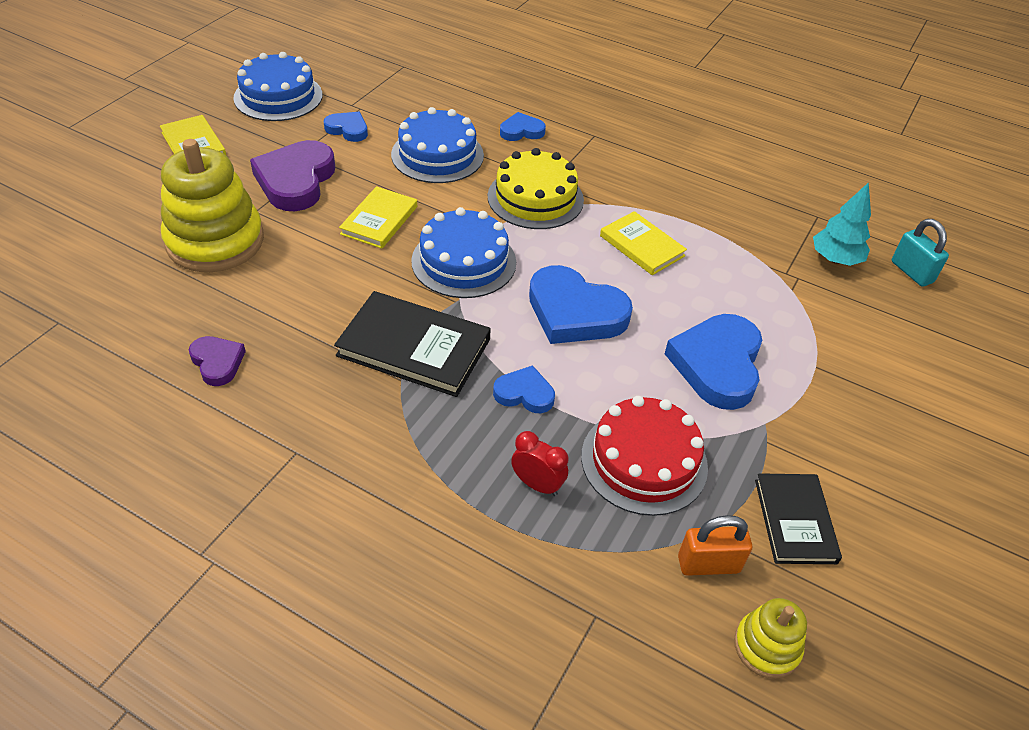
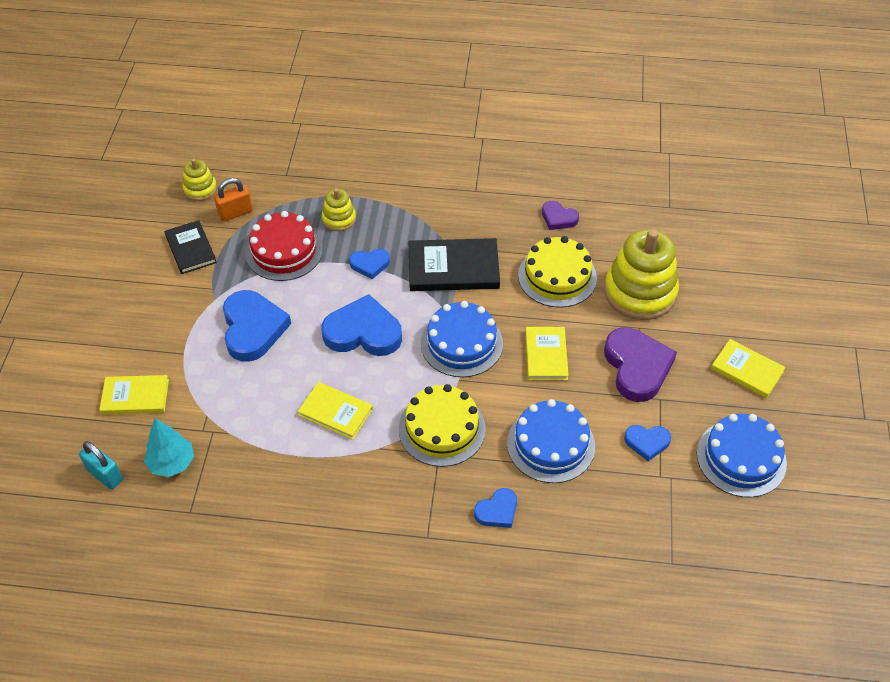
camera: 160 degrees right, 5 degrees up
(292, 291) = (557, 276): none -> yellow cake
(537, 485) = (339, 219): red clock -> yellow stacking toy
(880, 336) = (135, 396): none -> yellow book

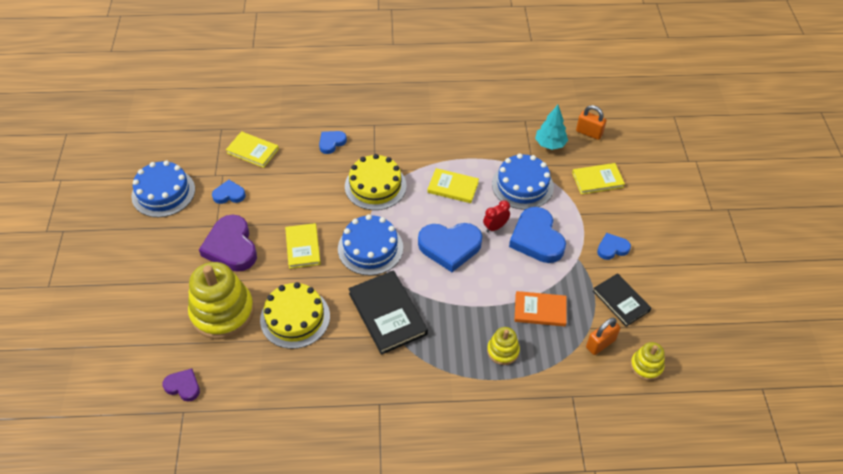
camera: 170 degrees right, 0 degrees up
(105, 475) = (589, 133): turquoise padlock -> orange padlock
(284, 251) = (540, 310): red cake -> orange book
(298, 350) = (495, 227): none -> red clock
(370, 264) = (461, 307): blue heart -> blue heart (612, 248)
(453, 268) = (387, 314): black book -> black book turned 75 degrees clockwise
(551, 444) = (297, 185): blue cake -> blue cake (522, 185)
(558, 218) = (295, 382): purple heart -> purple heart (183, 386)
(747, 370) = (144, 255): yellow book -> yellow book (252, 151)

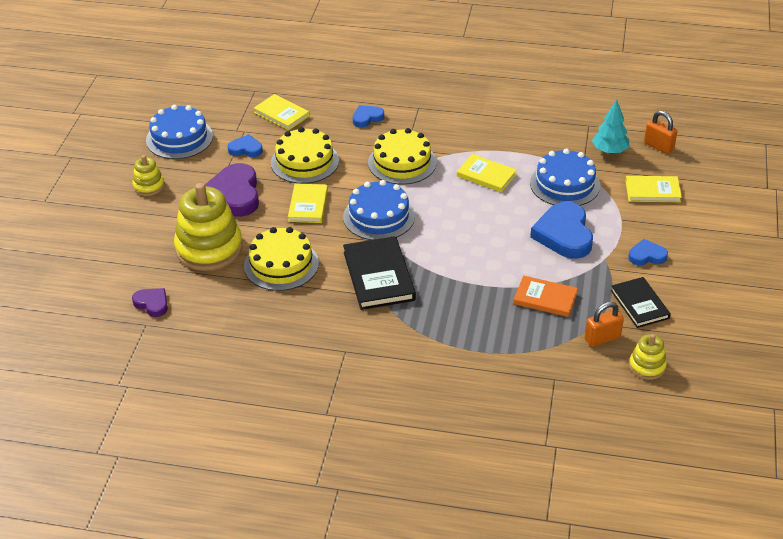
camera: 15 degrees right, 10 degrees down
(287, 199) = (304, 162): none -> yellow cake
(450, 247) = (465, 228): blue heart -> none
(495, 227) = (521, 217): red clock -> none
(503, 351) = (492, 327): yellow stacking toy -> yellow stacking toy (149, 186)

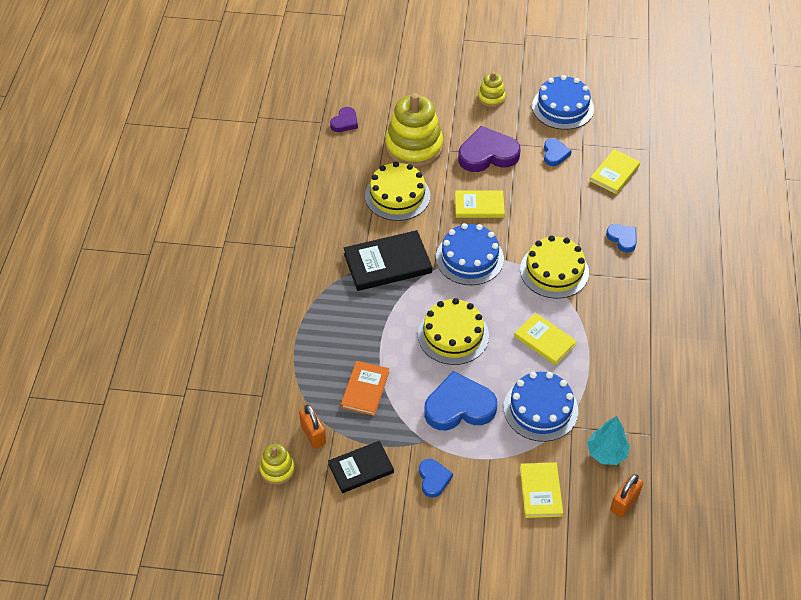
camera: 85 degrees right, 10 degrees up
(304, 162) = (543, 197): yellow cake -> yellow cake (453, 335)
(486, 175) = (545, 340): yellow book -> yellow book turned 75 degrees counterclockwise

